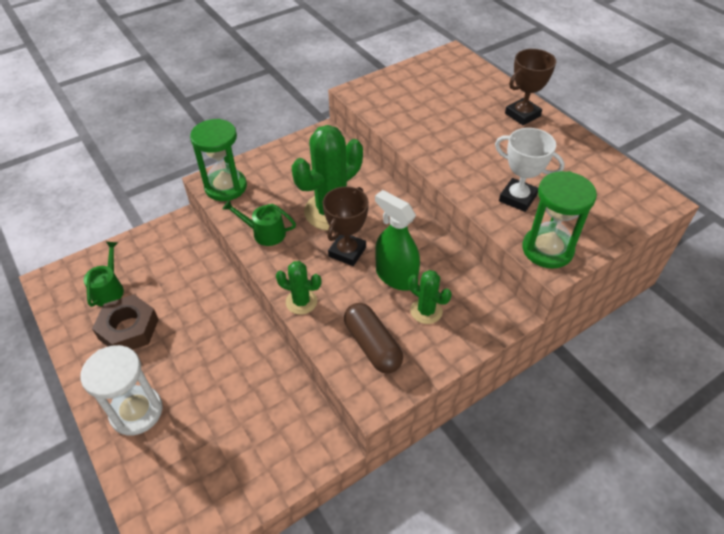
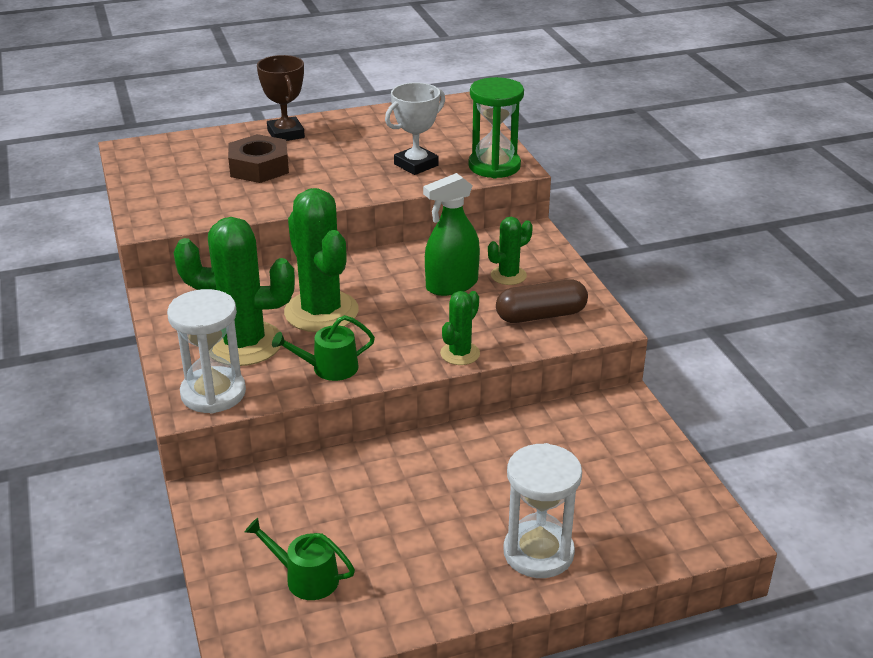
camera: 75 degrees left, 15 degrees down
(129, 329) = (395, 557): brown nut -> brown nut (259, 167)
(226, 187) = (213, 393): green hourglass -> white hourglass
(265, 233) = (329, 368): green watering can -> green watering can turned 45 degrees clockwise
(282, 185) = (244, 344): none -> green cactus
(347, 252) = (397, 311): brown trophy -> none

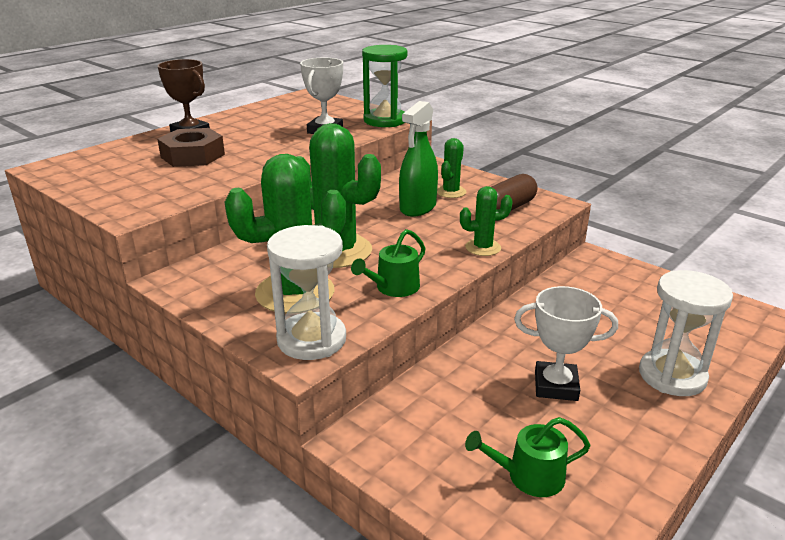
camera: 30 degrees left, 5 degrees down
(417, 517) = (556, 386): none -> white trophy
(460, 354) = (483, 248): green cactus -> green cactus turned 75 degrees clockwise

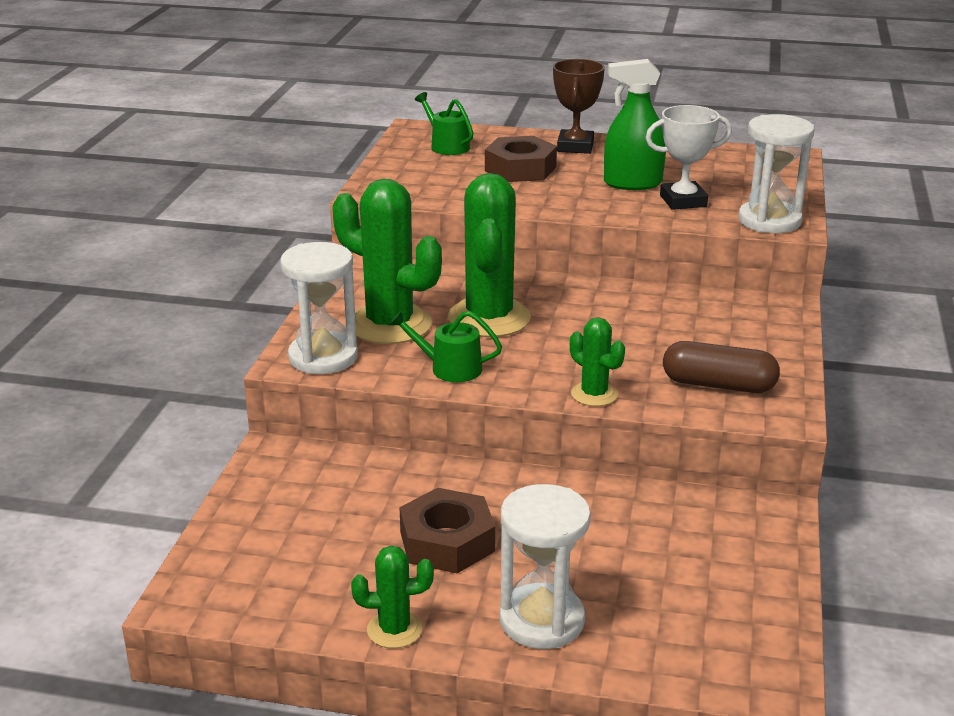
camera: 60 degrees right, 0 degrees up
(385, 120) = (769, 221): green hourglass -> white hourglass
(418, 207) = (646, 330): green spray bottle -> green spray bottle (632, 183)
(451, 192) = (718, 338): green cactus -> green cactus (394, 630)
(529, 476) = (294, 555): green watering can -> green watering can (447, 146)
(556, 386) = (447, 541): white trophy -> brown nut

